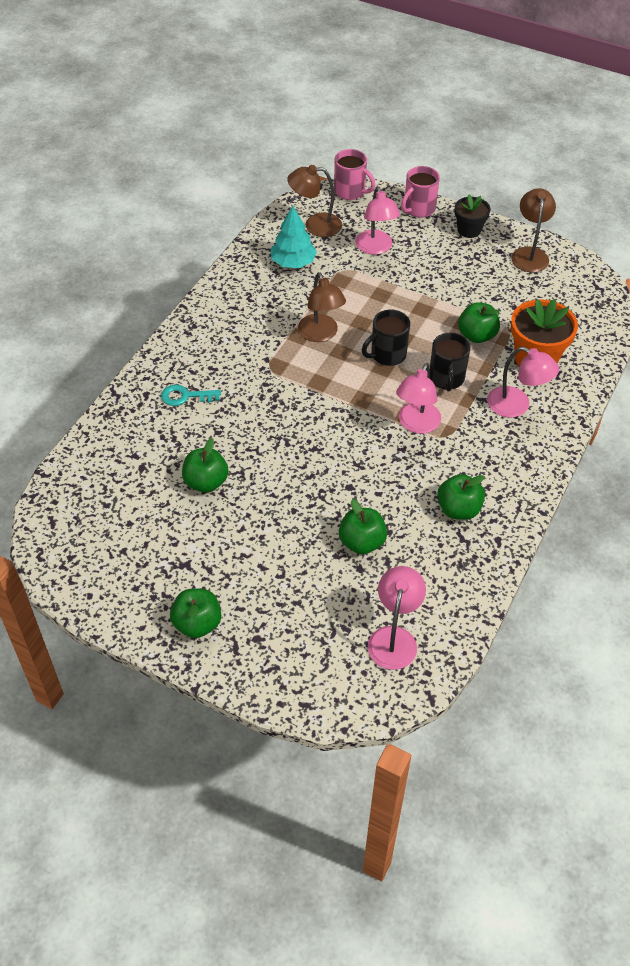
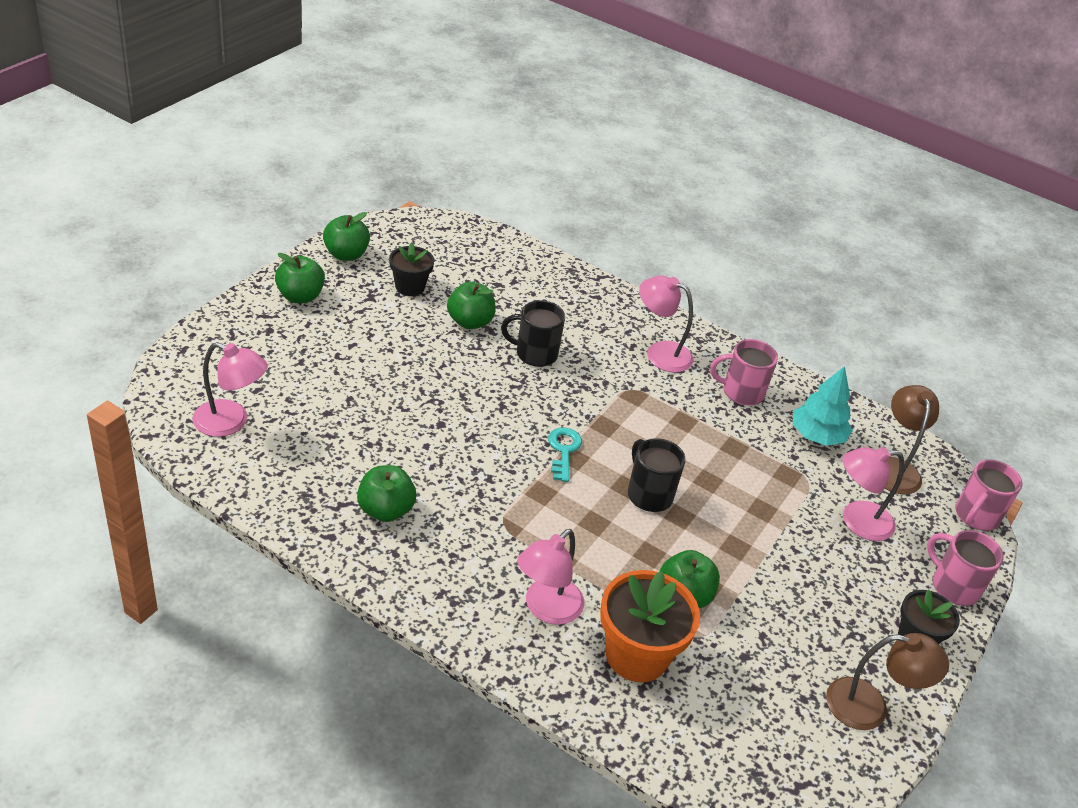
camera: 90 degrees right, 10 degrees down
(161, 535) = (410, 287): none -> black flower pot
(186, 396) = (591, 322): turquoise key -> turquoise key (563, 451)
(254, 302) = (741, 392): none -> pink mug
(321, 334) = (686, 440): brown lamp -> none
(362, 542) = (361, 420): green apple -> green apple (346, 255)
(416, 424) = (526, 499): pink lamp -> pink lamp (660, 353)
(446, 379) = (602, 545): black mug -> black mug (535, 354)

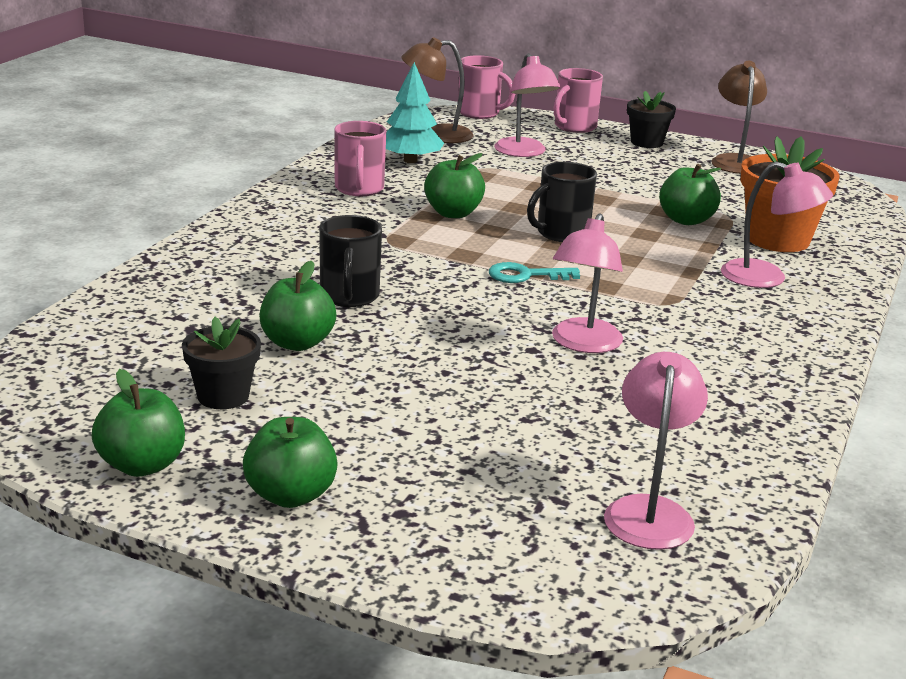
camera: 95 degrees left, 15 degrees down
(385, 510) = (714, 372): green apple -> green apple (453, 213)
(660, 353) = (307, 226): pink lamp -> pink lamp (583, 344)

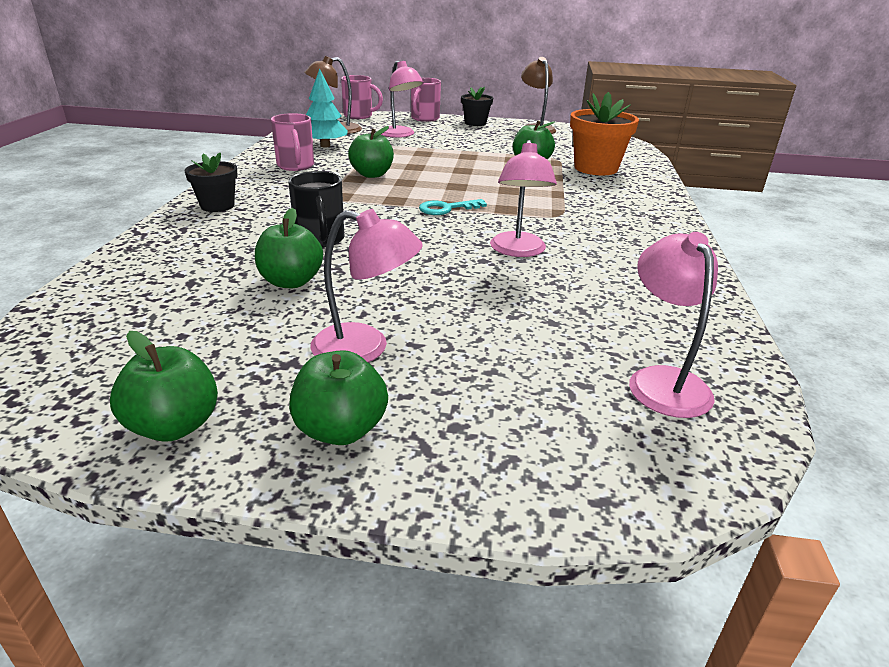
camera: 15 degrees left, 5 degrees up
(223, 396) = (239, 339): black flower pot -> black flower pot (217, 206)
(561, 233) = (455, 179): black mug -> none
(766, 278) = (608, 192): pink lamp -> pink lamp (365, 348)

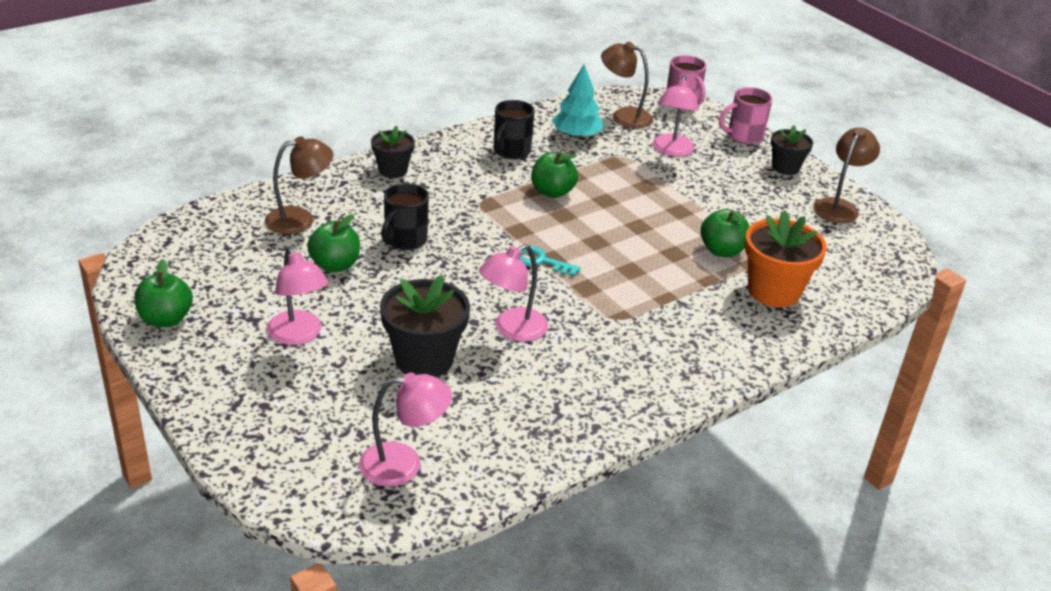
camera: 45 degrees right, 5 degrees up
(186, 267) = (300, 219): none -> brown lamp
(296, 166) = (511, 151): pink mug -> black mug
(340, 430) = (219, 369): green apple -> none
(505, 301) = (424, 359): none -> black flower pot
(662, 381) = (404, 464): pink lamp -> pink lamp turned 45 degrees clockwise

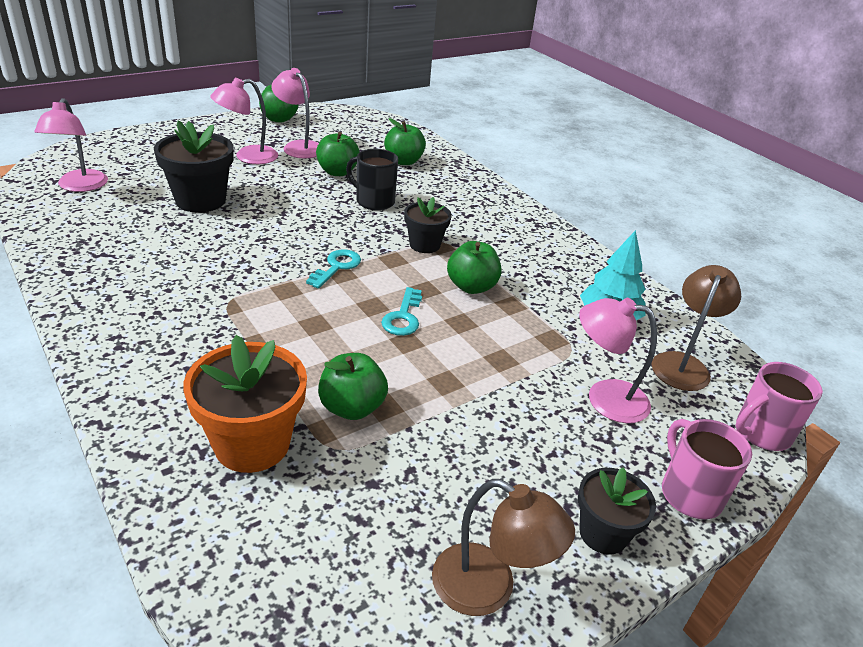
camera: 90 degrees right, 0 degrees up
(300, 219) = (404, 161): brown lamp -> green apple
(393, 170) = (491, 201): black flower pot -> black flower pot (424, 245)
(511, 151) = (551, 267): black mug -> none
(512, 329) = (227, 242): pink lamp -> pink lamp (299, 146)
(606, 227) = (403, 317): none -> turquoise key

